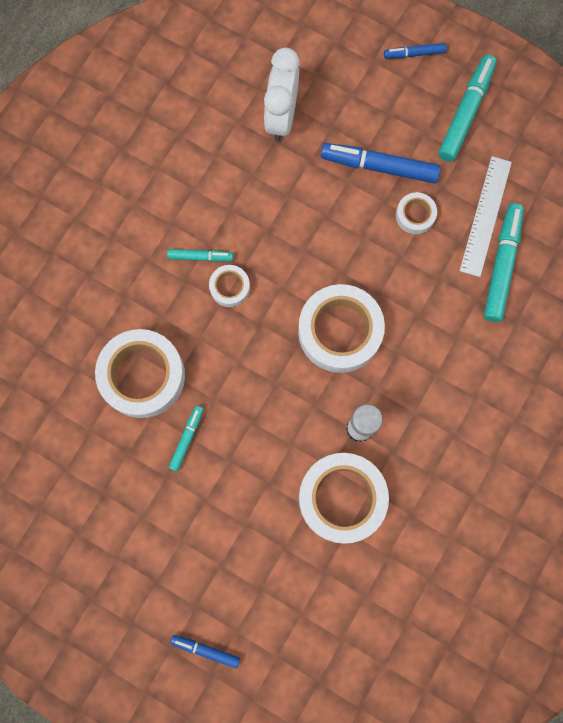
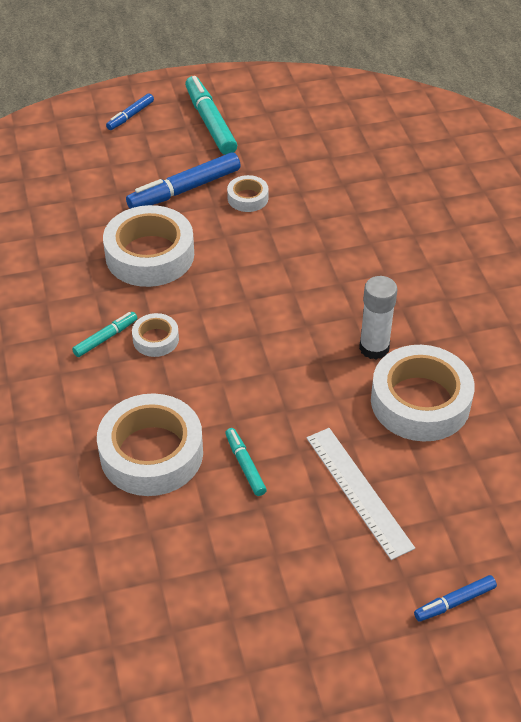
camera: 45 degrees left, 30 degrees down
(281, 117) = (69, 211): white clock -> none
(339, 331) = (280, 302): white tape -> white tape (150, 255)
(485, 216) = (298, 165): white ruler -> white ruler (358, 491)
(501, 265) = (346, 183): turquoise marker -> none

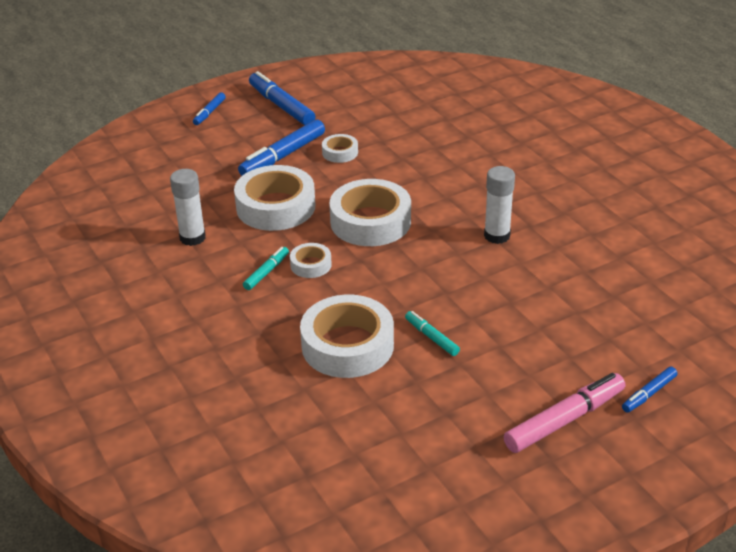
camera: 15 degrees left, 10 degrees down
(48, 276) = (192, 238): none -> white glue stick
(210, 122) = (281, 106): turquoise marker -> blue marker
(344, 611) = (564, 420): none -> pink marker
(358, 491) = (534, 336): white ruler -> none
(420, 401) = (552, 264): white tape -> white tape (370, 221)

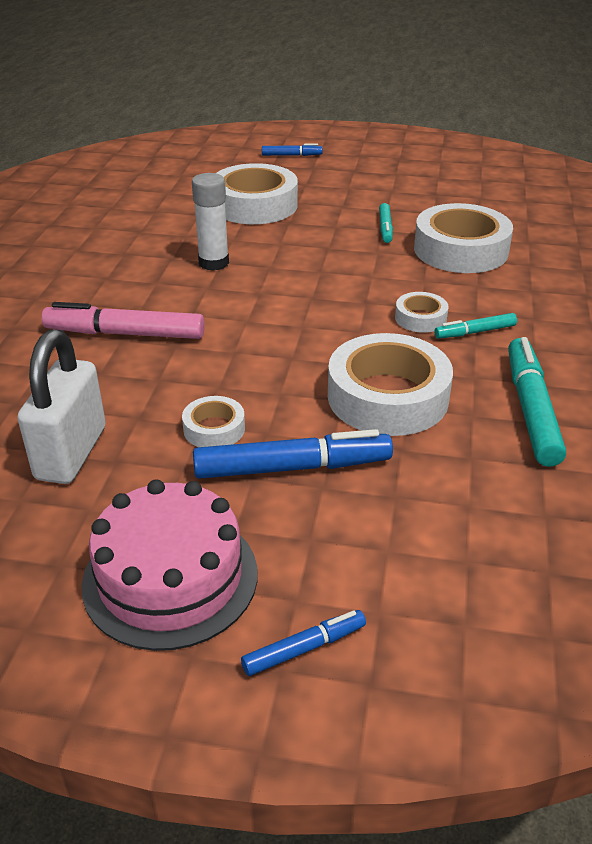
camera: 140 degrees left, 0 degrees up
(192, 238) = (530, 409): white glue stick -> turquoise marker
(281, 106) = (170, 577): blue marker -> pink cake
(370, 221) = (305, 328): white tape -> white tape (254, 205)
(385, 116) = (71, 453): none -> white padlock
(564, 420) = (363, 165): pink marker -> pink marker (125, 334)

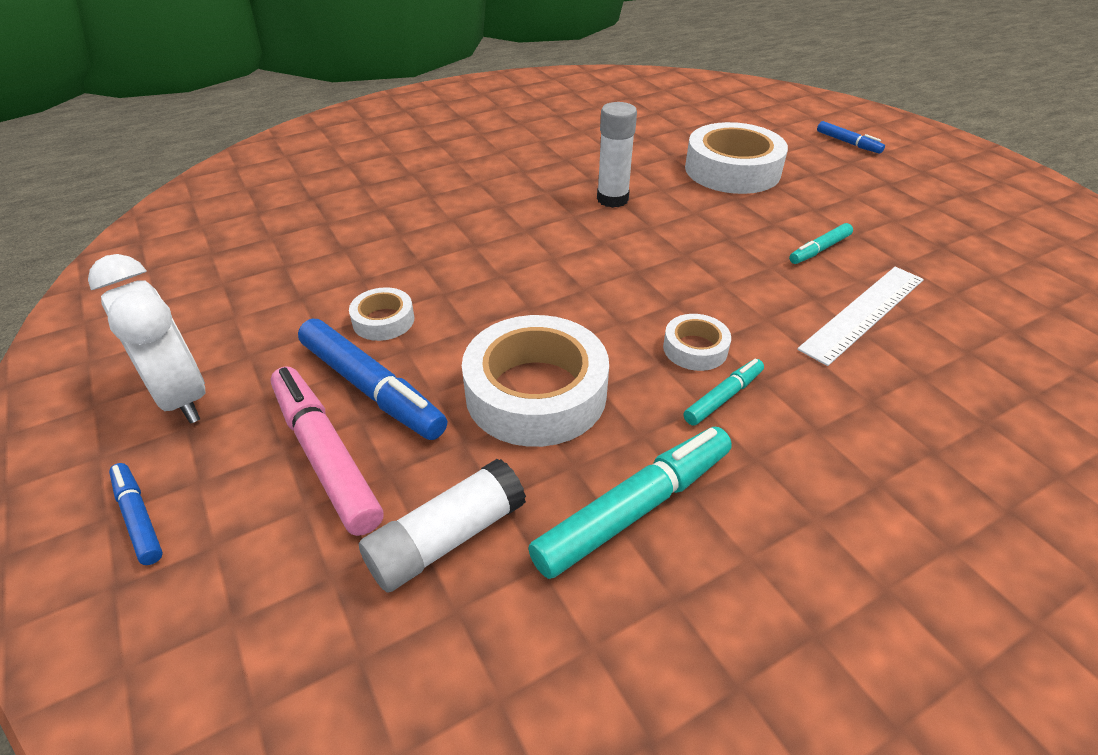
camera: 50 degrees right, 5 degrees up
(71, 453) = (291, 274): white padlock -> none
(125, 334) = (460, 216): pink marker -> pink marker (325, 455)
(170, 577) = (182, 396): pink cake -> white clock
(304, 648) = (138, 518): blue marker -> blue marker turned 150 degrees counterclockwise
(460, 250) = (863, 313): white tape -> white ruler
(475, 332) = (723, 397): turquoise marker -> turquoise marker turned 105 degrees clockwise
(483, 494) = (447, 538): none -> white glue stick

